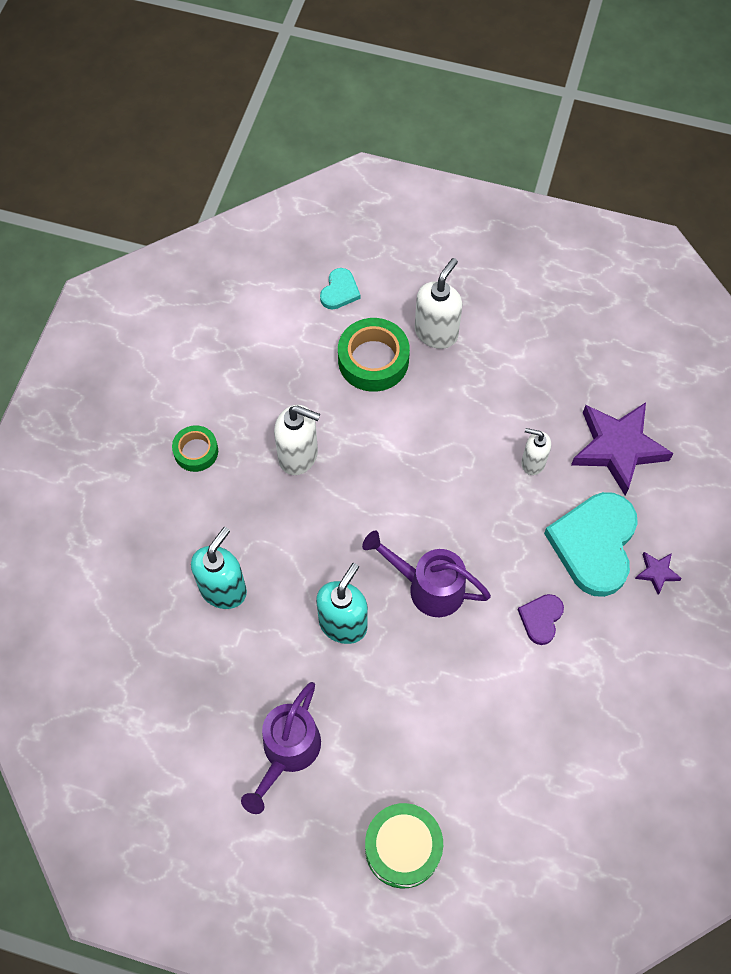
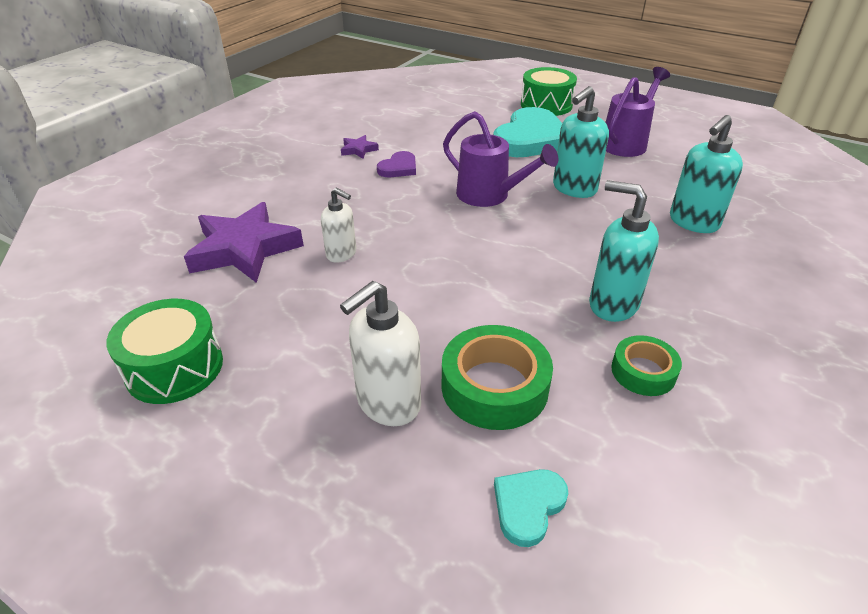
camera: 165 degrees left, 25 degrees down
(196, 451) = (751, 331): green tape -> green tape (643, 372)
(298, 456) = (612, 304): white soap dispenser -> turquoise soap dispenser
(585, 326) = (174, 367): none -> green drum
(594, 544) = (323, 196): turquoise heart -> turquoise heart (530, 139)
(657, 573) = (283, 175): purple star -> purple star (358, 150)

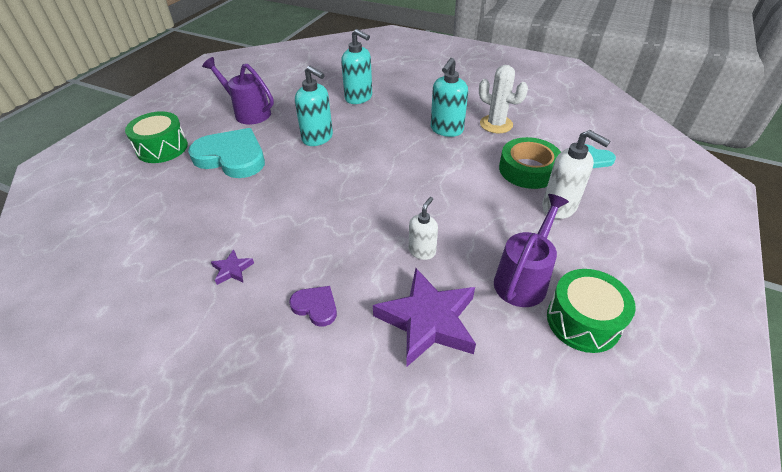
camera: 95 degrees left, 5 degrees up
(398, 168) = (277, 234): purple heart -> purple heart (315, 306)
(489, 196) = (328, 177): purple watering can -> purple watering can (523, 279)
(643, 372) = (496, 124): green tape -> white cactus

